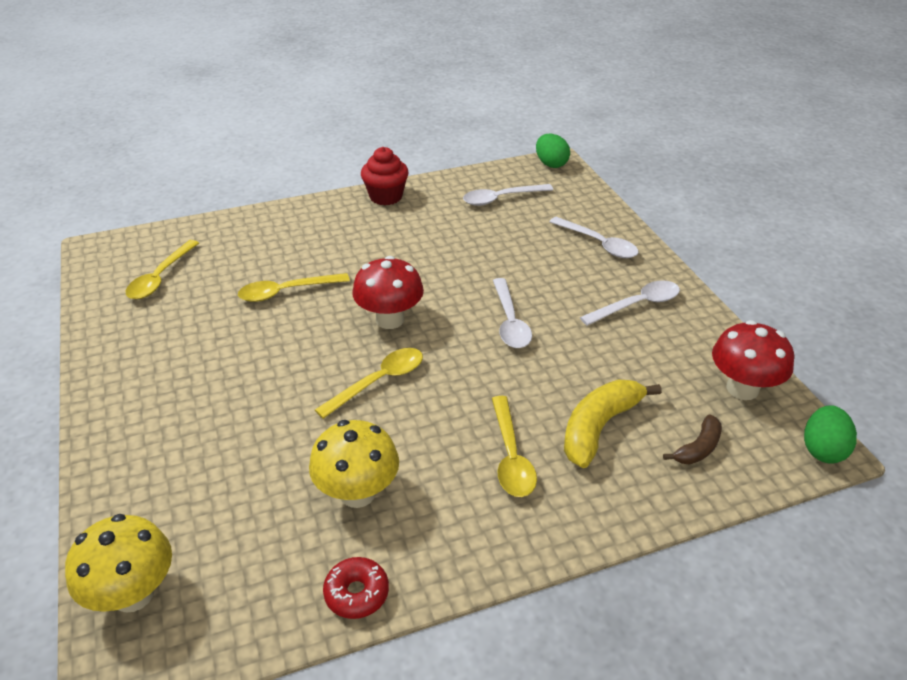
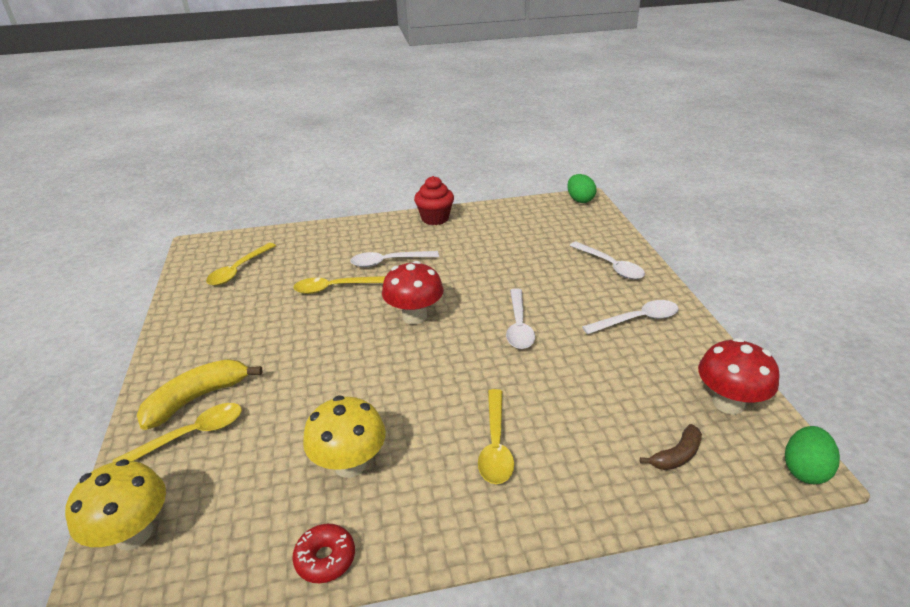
camera: 10 degrees right, 5 degrees down
(379, 381) = (393, 367): yellow spoon -> yellow spoon (192, 435)
(501, 199) = (531, 225): white spoon -> white spoon (388, 262)
(599, 427) = (583, 426): yellow banana -> yellow banana (197, 398)

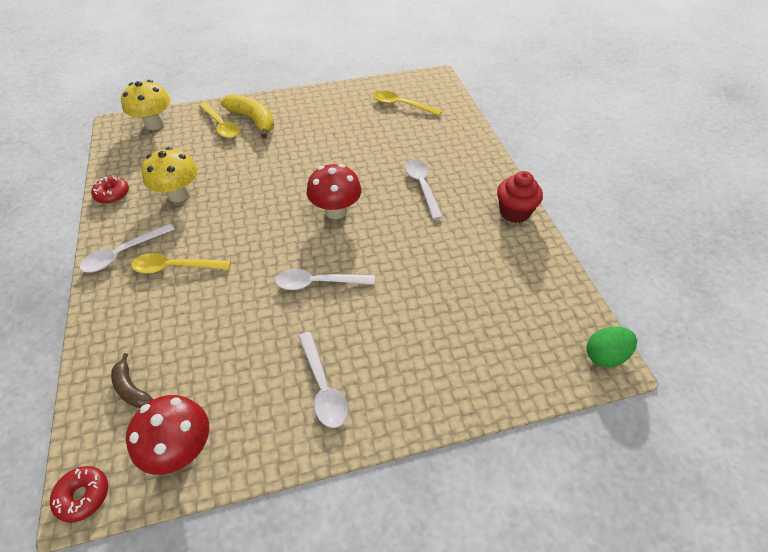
camera: 85 degrees right, 15 degrees up
(334, 288) = (377, 159): yellow spoon -> none
(611, 266) = (431, 374): white spoon -> white spoon (122, 254)
(804, 469) = (83, 496): green egg -> red donut

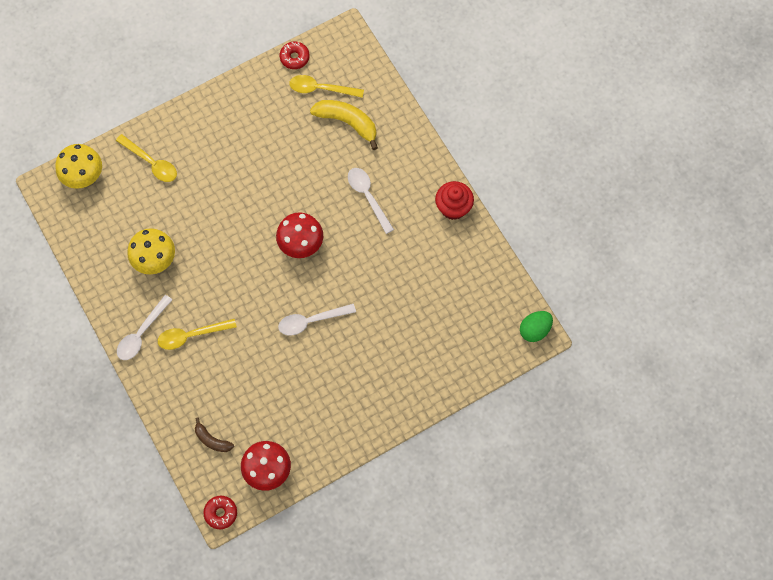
camera: 15 degrees left, 20 degrees up
(112, 194) = (95, 275): red donut -> red donut (294, 57)
(253, 120) = (180, 147): yellow banana -> yellow banana (347, 122)
(323, 387) = (344, 405): white spoon -> none

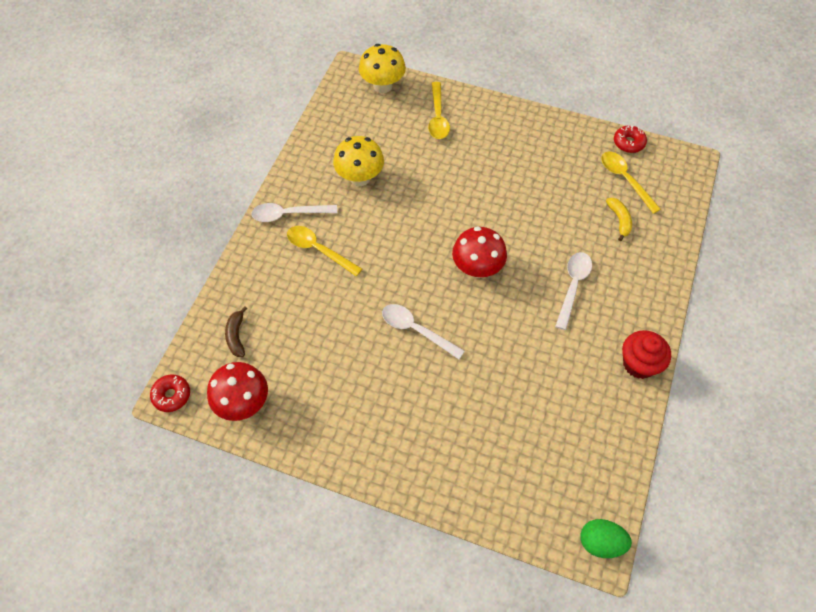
camera: 50 degrees right, 10 degrees down
(347, 122) = (619, 220): yellow banana -> yellow banana, size x0.57

